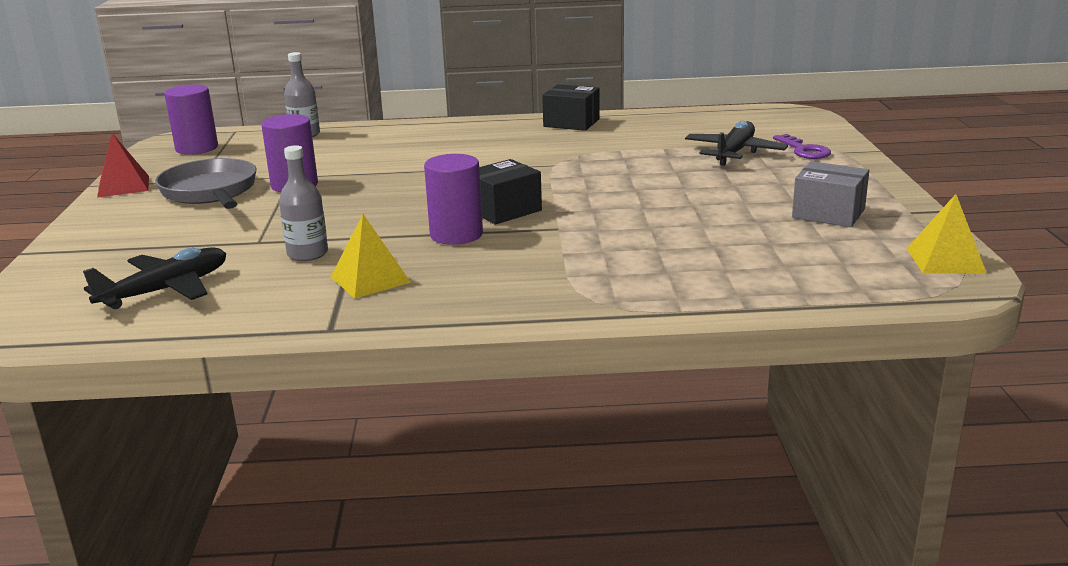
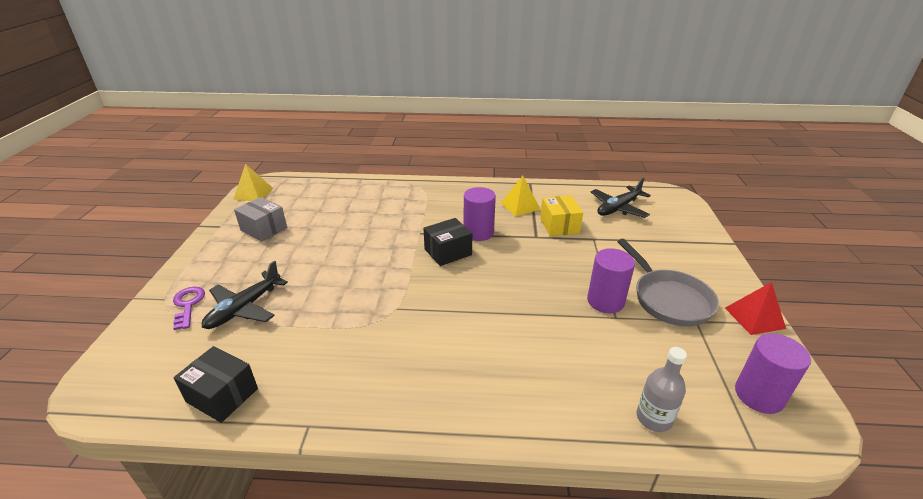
camera: 175 degrees left, 10 degrees up
(307, 254) = (559, 225): grey bottle -> yellow box
(571, 123) = (345, 403): black box -> black box (222, 395)

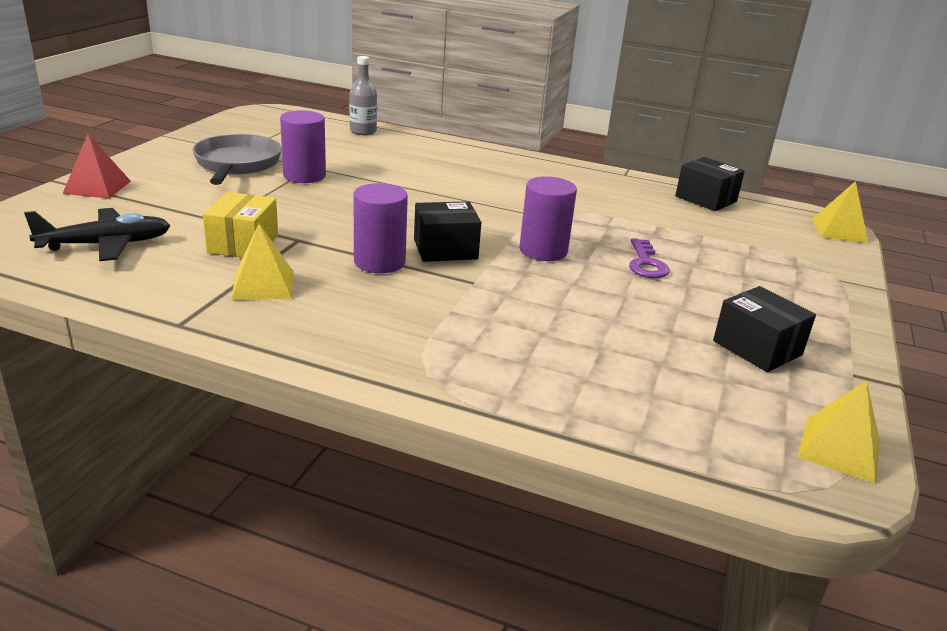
camera: 165 degrees left, 5 degrees down
(99, 376) = (839, 231): none -> yellow pyramid
(188, 305) = (799, 267): purple key -> purple key (646, 264)
(244, 308) = (723, 249): black plane -> none
(264, 229) = (757, 348): grey box -> black box
(754, 318) = (183, 142): red pyramid -> red pyramid (97, 187)
(759, 395) = (271, 123): purple cylinder -> purple cylinder (543, 250)

